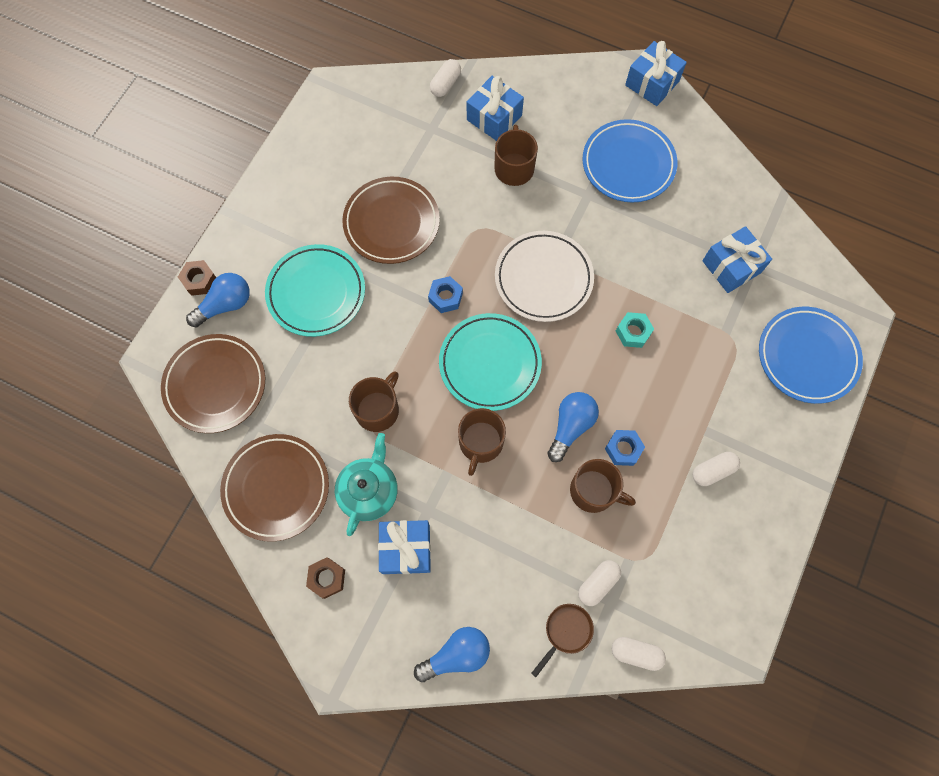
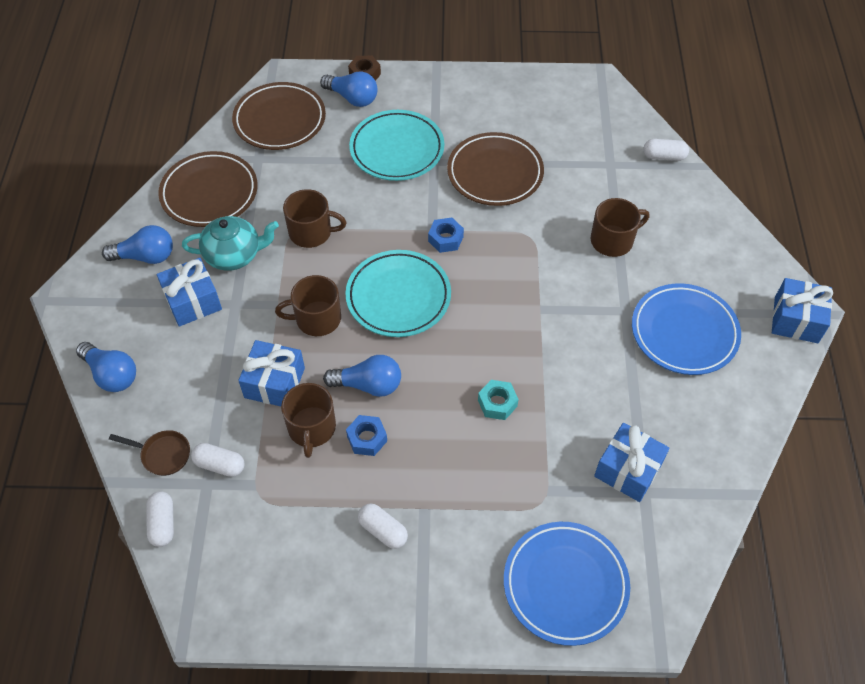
camera: 65 degrees right, 15 degrees down
(327, 578) = (145, 256): brown nut -> blue light bulb
(494, 117) = (656, 205): blue gift -> blue gift (274, 383)
(543, 278) = (510, 307): white plate -> none

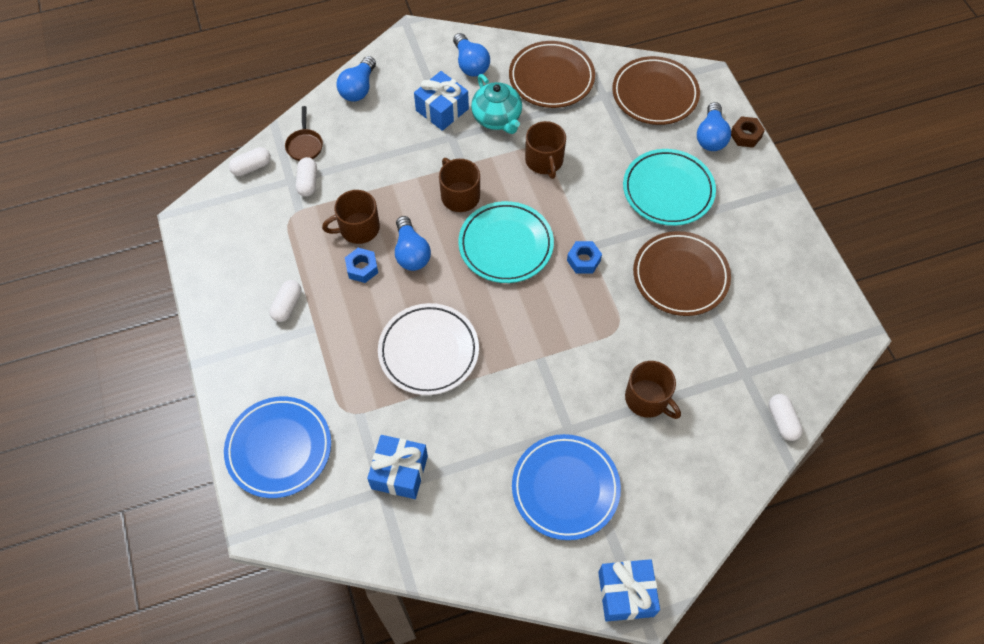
camera: 70 degrees right, 5 degrees up
(274, 383) = (389, 190): blue gift -> none
(497, 403) = (428, 351): turquoise nut -> white plate

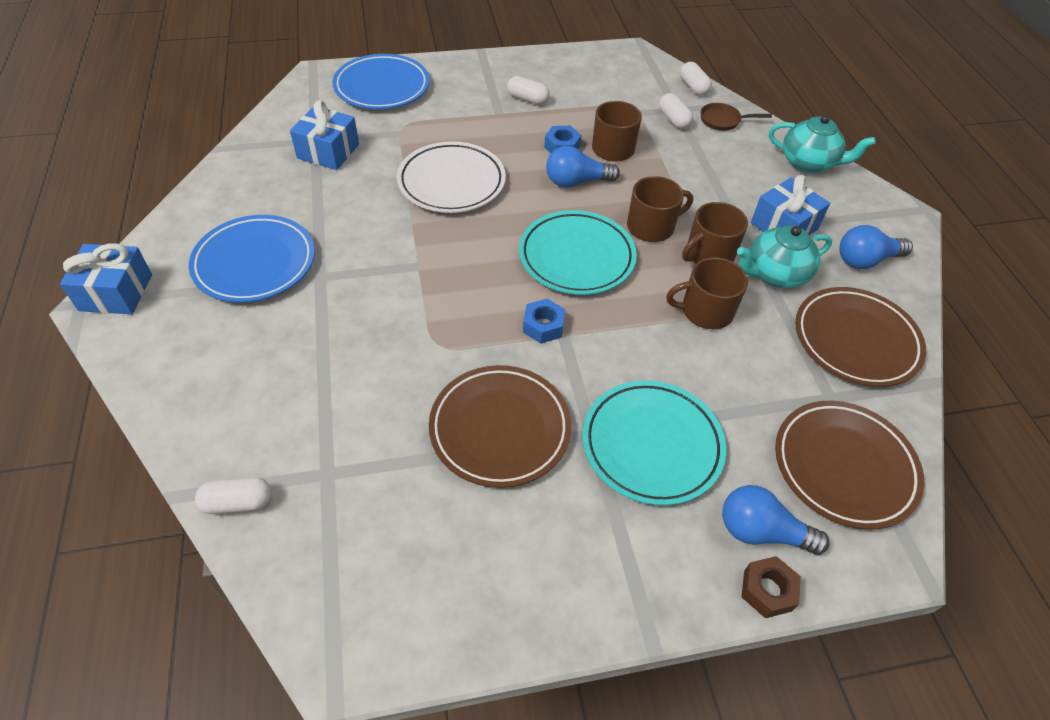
camera: 95 degrees right, 10 degrees down
(308, 182) = (673, 119): white capsule -> white capsule turned 60 degrees clockwise
(358, 88) = (808, 163): blue light bulb -> turquoise teapot
(647, 399) = (330, 355): brown mug -> brown mug (708, 254)

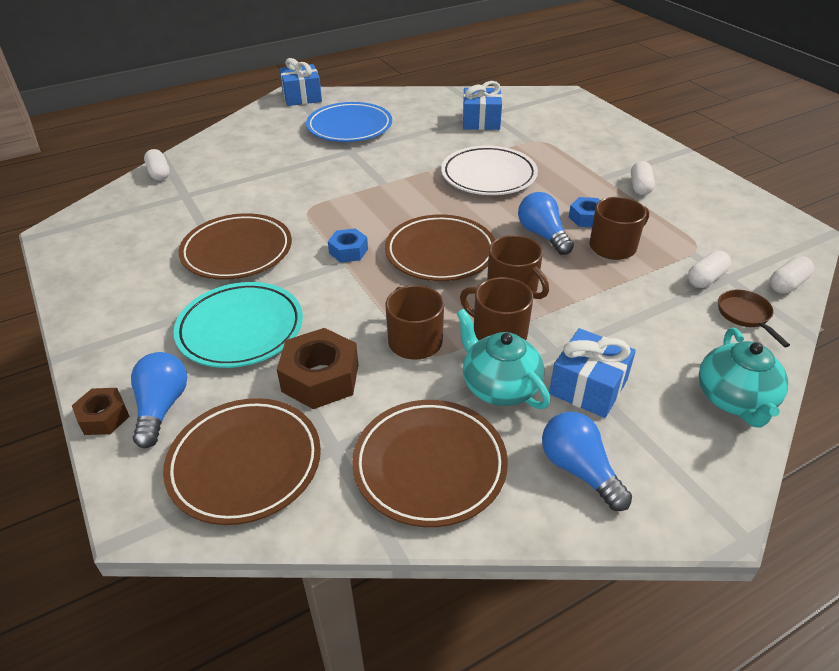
camera: 75 degrees right, 10 degrees down
(382, 87) = (580, 121): blue plate -> none
(576, 257) = (440, 253): turquoise plate -> brown plate
(742, 390) = (320, 378): none -> brown nut

